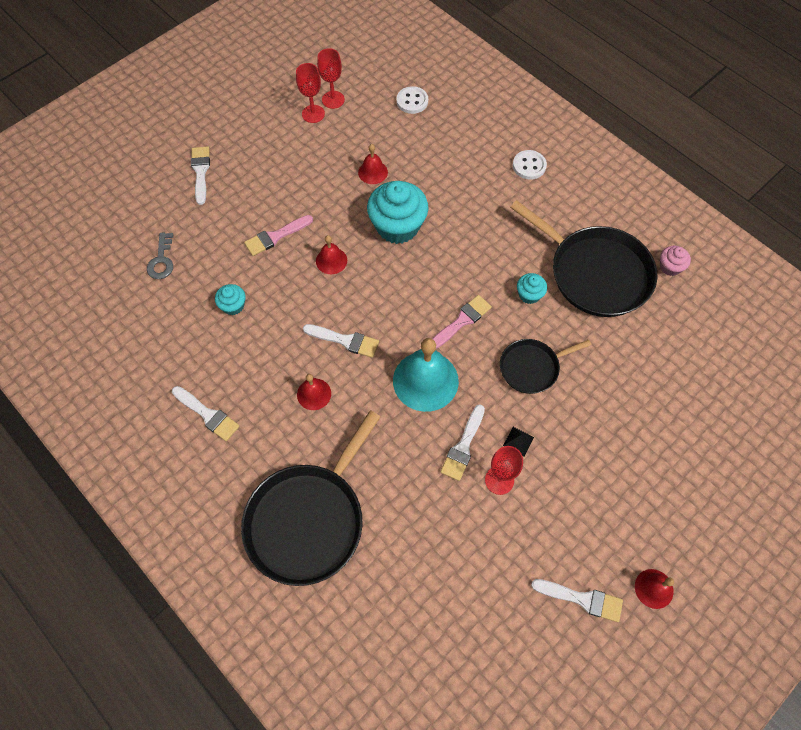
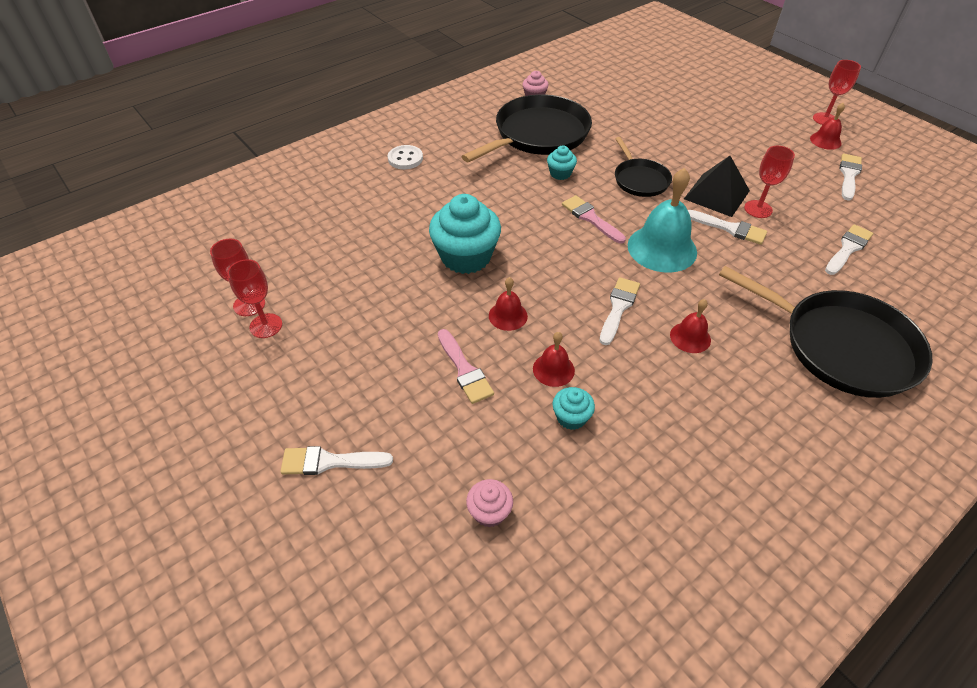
camera: 85 degrees left, 15 degrees down
(161, 260) = (489, 512): grey key -> pink cupcake
(208, 415) = (735, 444): white brush -> white brush (848, 248)
(373, 172) = (382, 273): red bell -> red bell (553, 369)
(412, 101) = (283, 233): white button -> none
(518, 441) = (716, 194): black pyramid -> black pyramid, size x2.30
(707, 600) = (825, 119): none -> red goblet

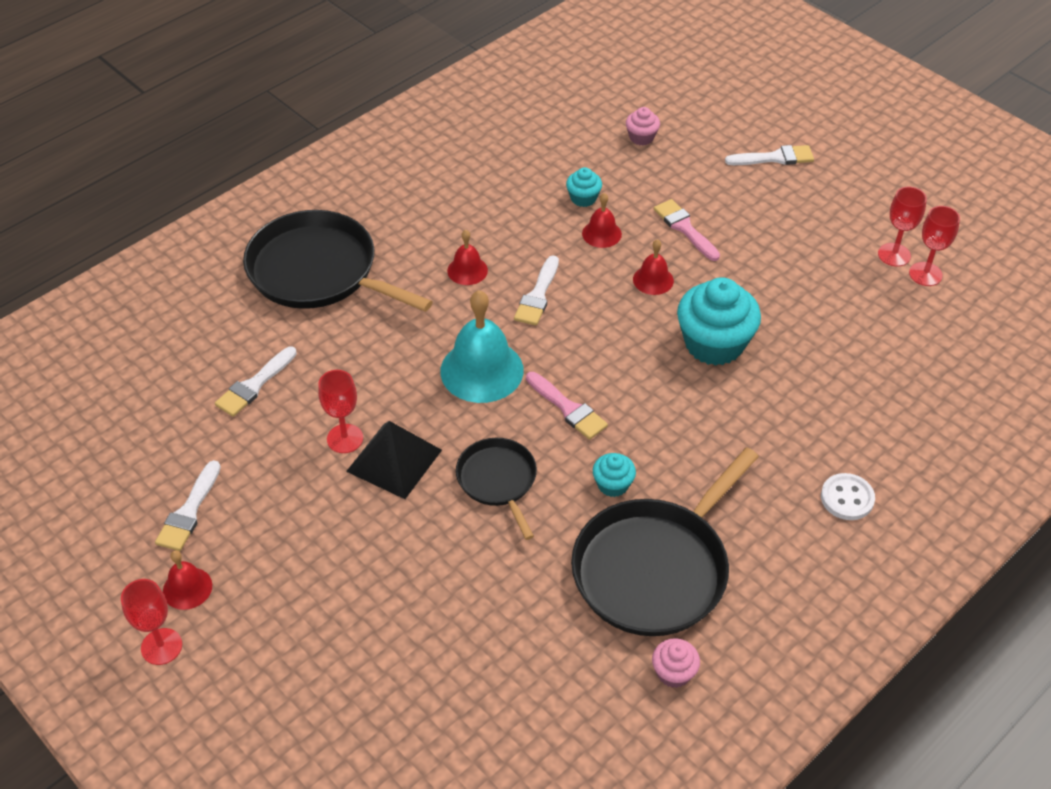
camera: 175 degrees right, 0 degrees up
(729, 228) = (391, 405): white brush -> none

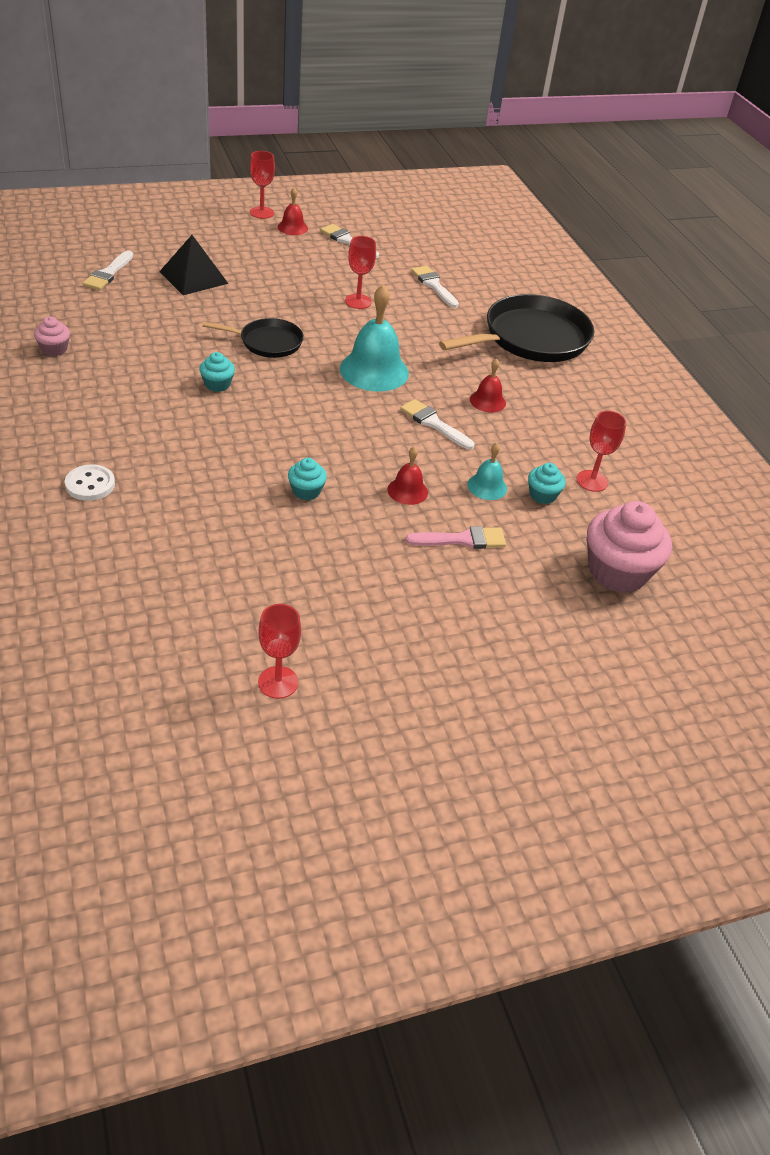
camera: 110 degrees right, 5 degrees down
(394, 460) = (323, 312): black pyramid -> black pyramid (193, 277)
(568, 408) = (304, 393): pink brush -> none
(601, 233) = (487, 486): red bell -> turquoise bell
(641, 137) = (617, 571): pink cupcake -> pink cupcake, size x2.07
(655, 568) = (133, 373): black pan -> none
(714, 344) = (306, 491): turquoise cupcake -> turquoise cupcake, size x0.48
(774, 158) = (533, 659): white brush -> white brush (108, 273)
(894, 255) = (323, 673): red goblet -> red goblet (592, 481)

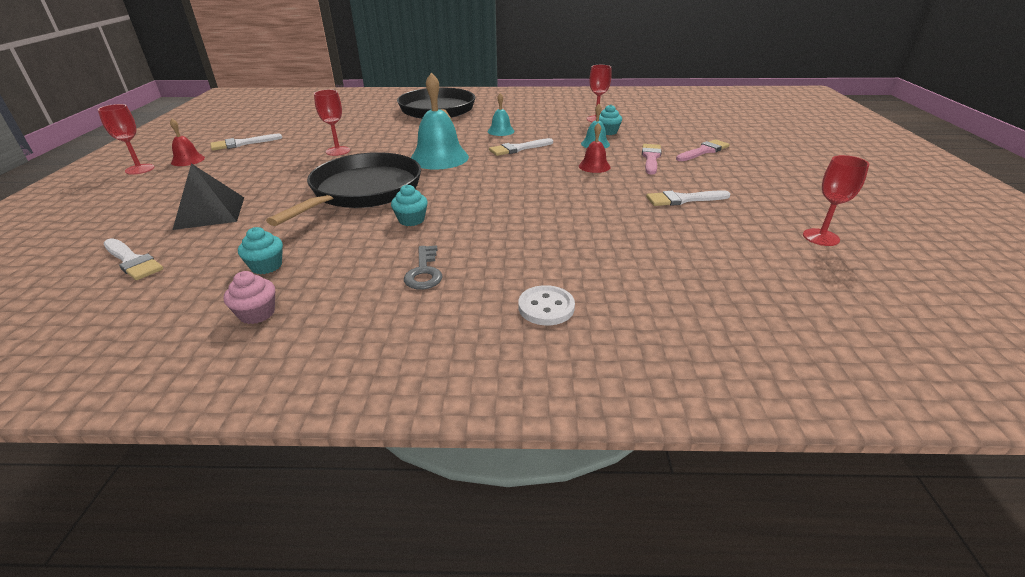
camera: 65 degrees left, 10 degrees down
(128, 411) = (424, 272): none -> grey key
(267, 342) = (363, 191): black pan -> black pan, size x1.82
(306, 491) = (586, 200): turquoise cupcake -> turquoise cupcake (266, 266)
(434, 285) = (344, 126): white brush -> white brush (683, 199)
(487, 401) = (501, 131): red bell -> turquoise bell
(517, 592) = (703, 151): none -> pink brush
(617, 571) = (682, 126): pink cupcake -> none

